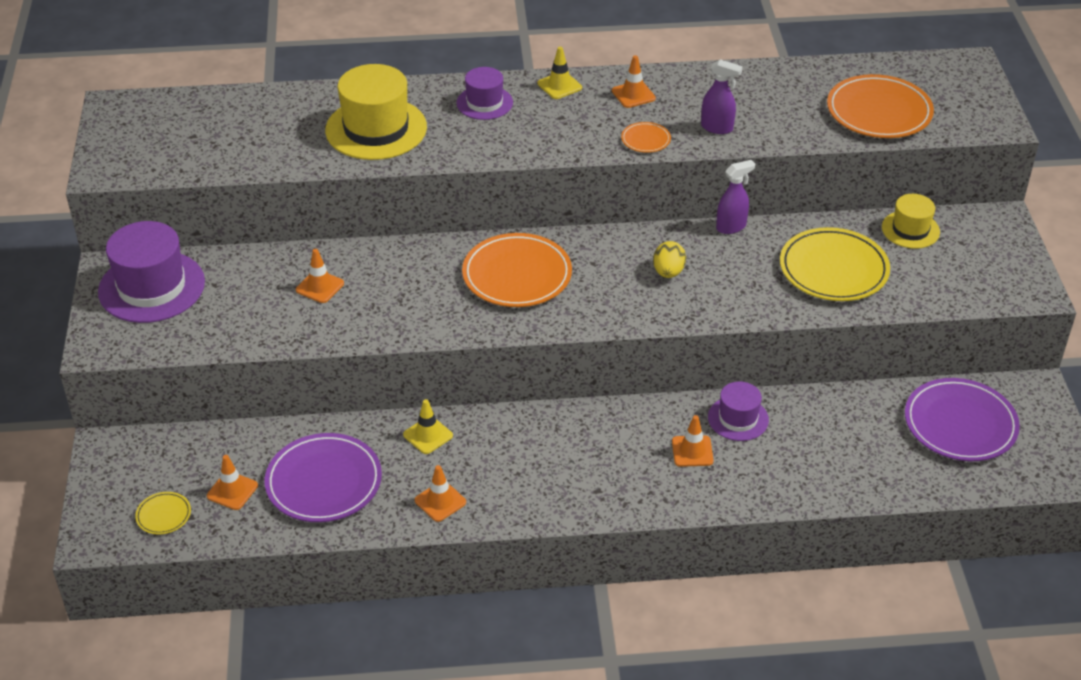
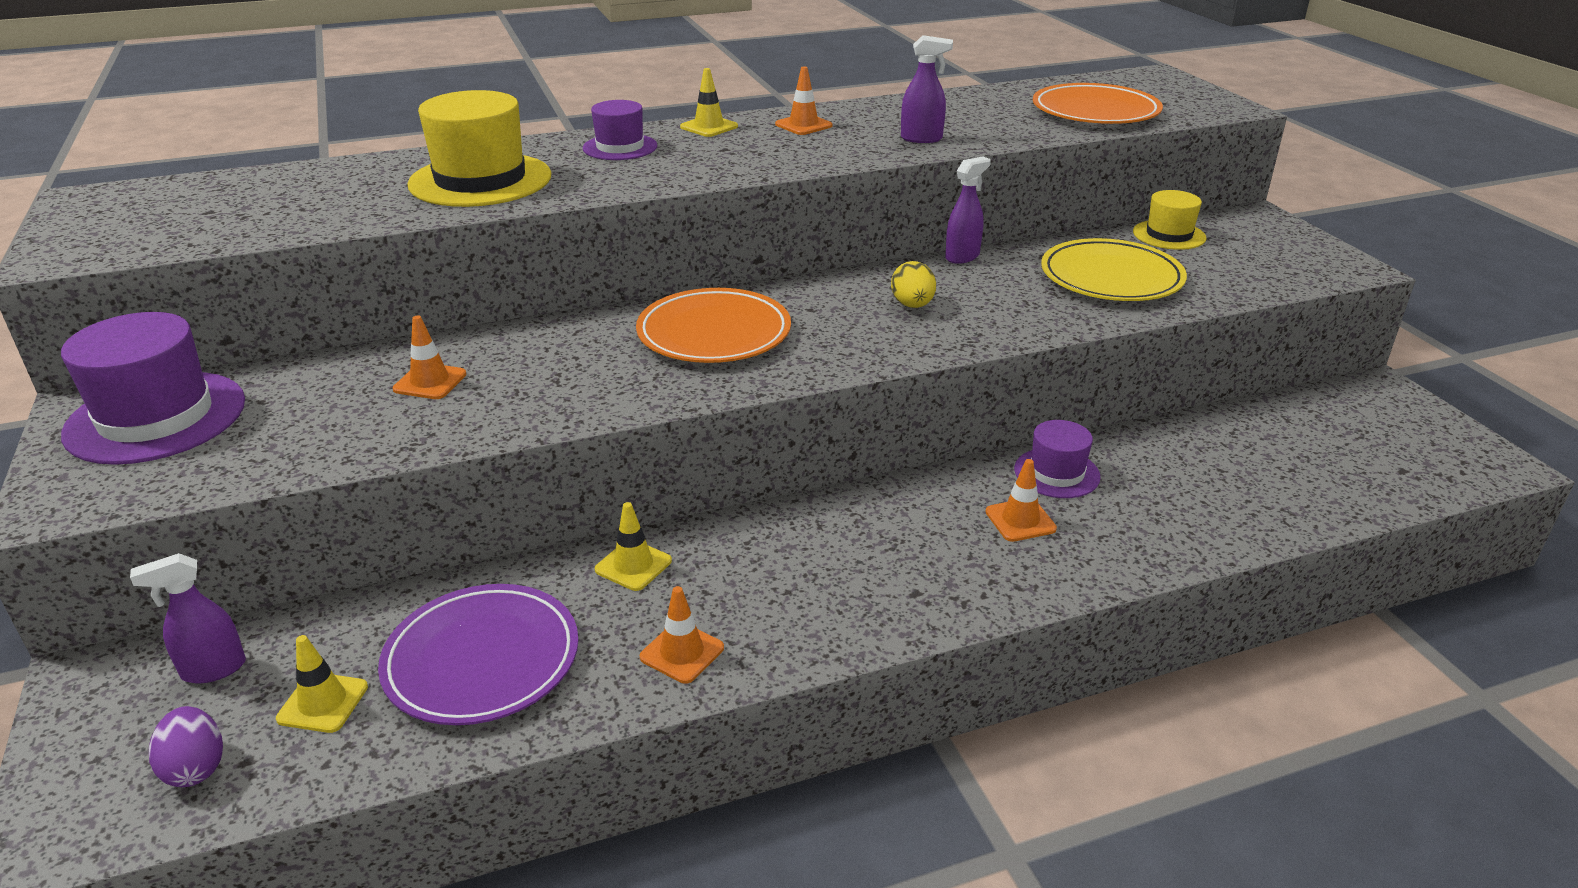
camera: 15 degrees left, 10 degrees down
(163, 515) = (195, 767): yellow plate -> purple egg
(174, 457) = (213, 669): none -> purple spray bottle
(232, 491) = (323, 703): orange traffic cone -> yellow traffic cone
(645, 140) = (842, 155): orange plate -> none
(960, 424) = (1328, 435): purple plate -> none

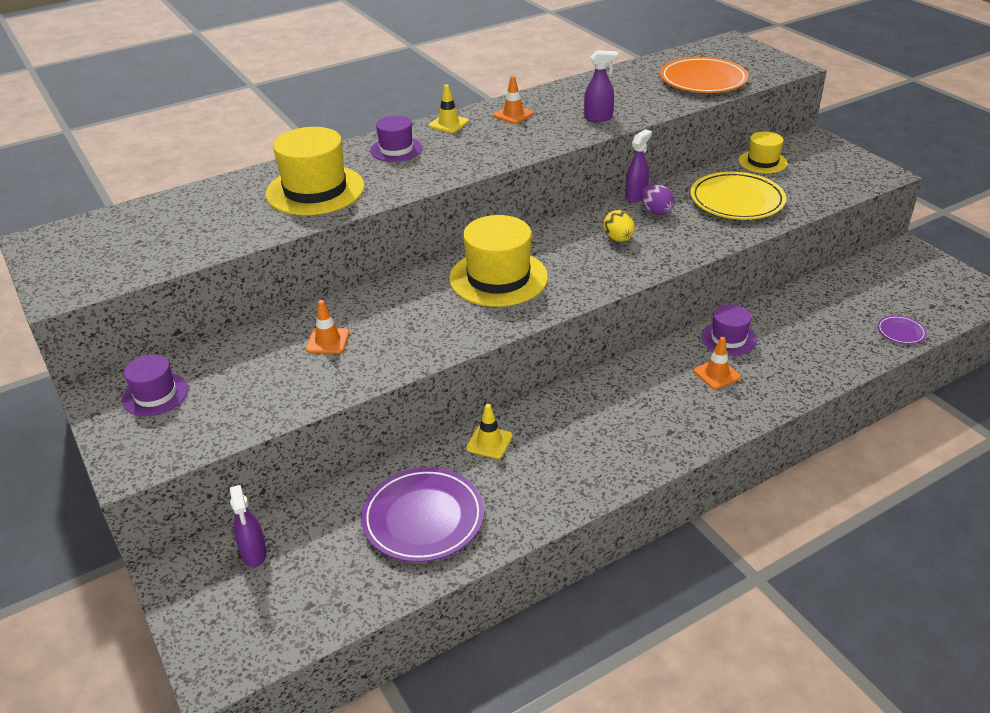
camera: 10 degrees left, 5 degrees up
(156, 417) = (155, 394): purple hat -> purple hat, size x0.57
(195, 767) = (280, 615): purple egg -> purple egg (656, 211)
(213, 669) = (254, 554): purple spray bottle -> purple spray bottle turned 75 degrees counterclockwise
(323, 703) = (337, 562): yellow traffic cone -> none
(682, 652) = (544, 493): orange traffic cone -> none
(714, 333) = (498, 278): orange plate -> yellow hat
(1340, 501) = (901, 332): none -> purple plate

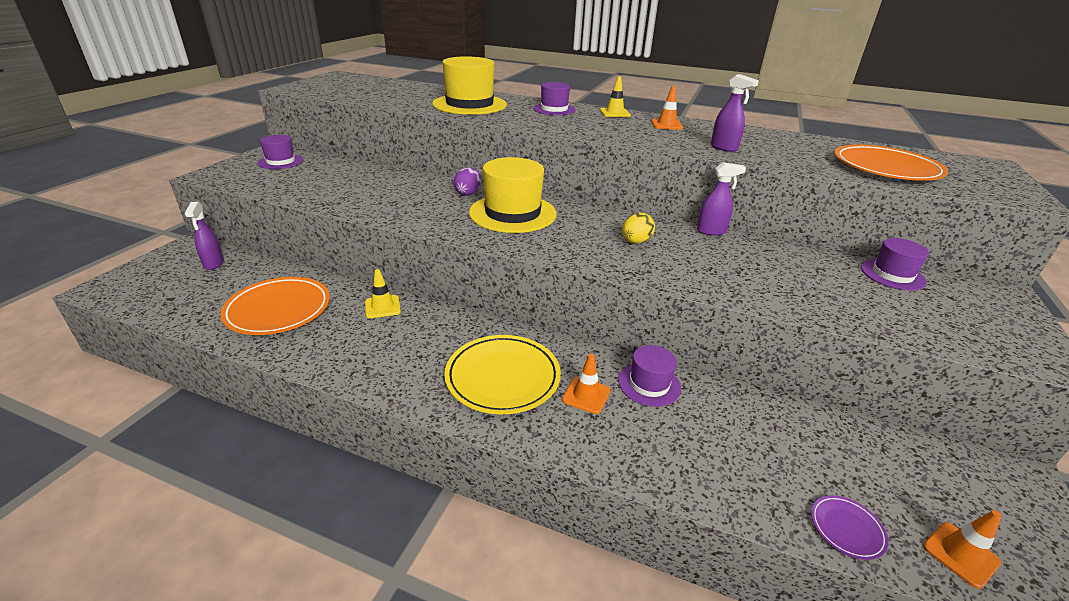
camera: 50 degrees right, 5 degrees down
(254, 554) = (213, 263): purple spray bottle -> purple spray bottle turned 45 degrees counterclockwise
(328, 341) = (374, 185): orange traffic cone -> orange traffic cone (960, 554)
(423, 518) = (278, 309): purple plate -> orange plate
(656, 211) = (705, 246): purple egg -> purple egg (468, 193)
(737, 200) = (797, 280): yellow plate -> yellow plate (502, 377)
(762, 162) = (892, 274): yellow hat -> purple hat

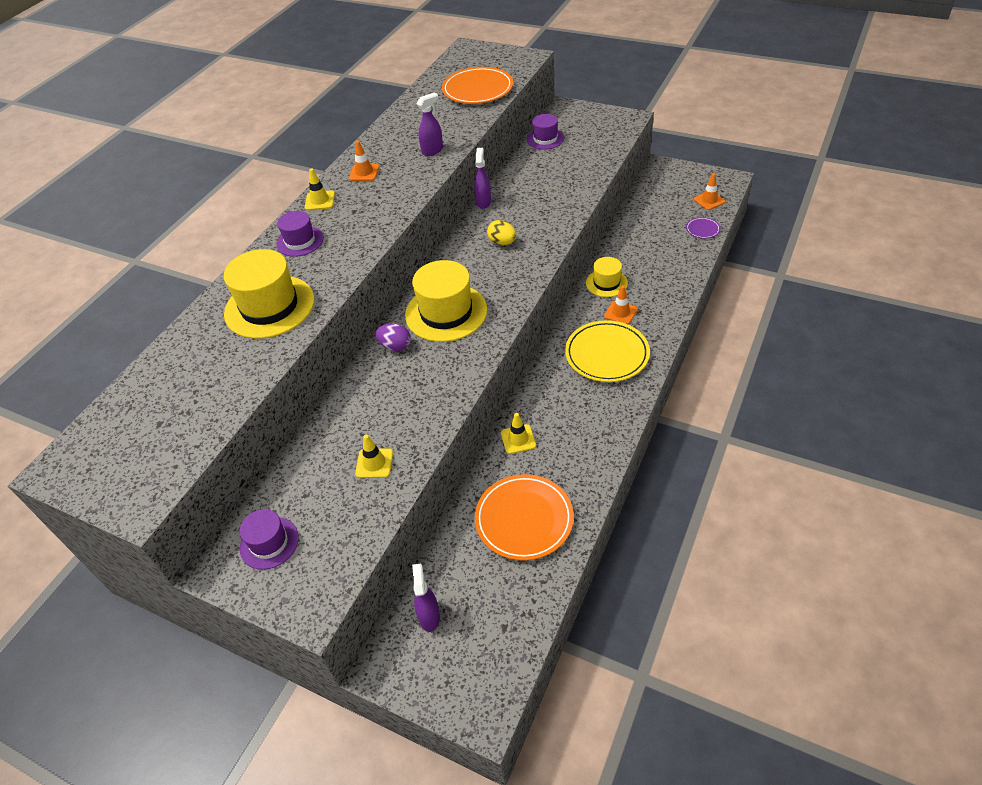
camera: 80 degrees left, 15 degrees up
(213, 263) = (429, 616): purple spray bottle -> purple spray bottle turned 90 degrees counterclockwise
(330, 189) = (374, 463): none -> yellow traffic cone
(649, 384) = (606, 283): purple hat -> yellow hat

